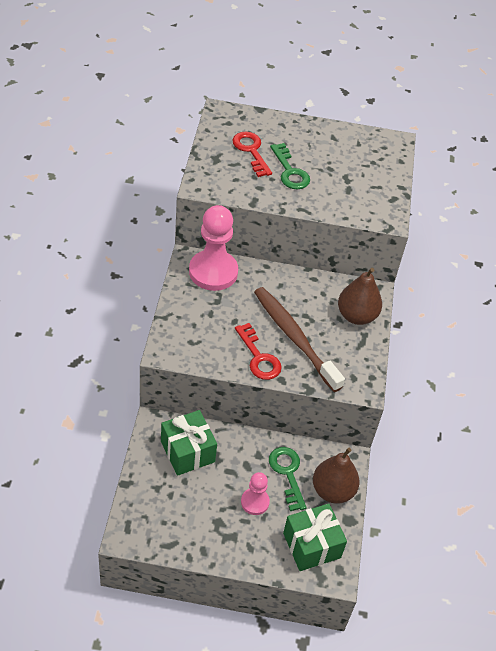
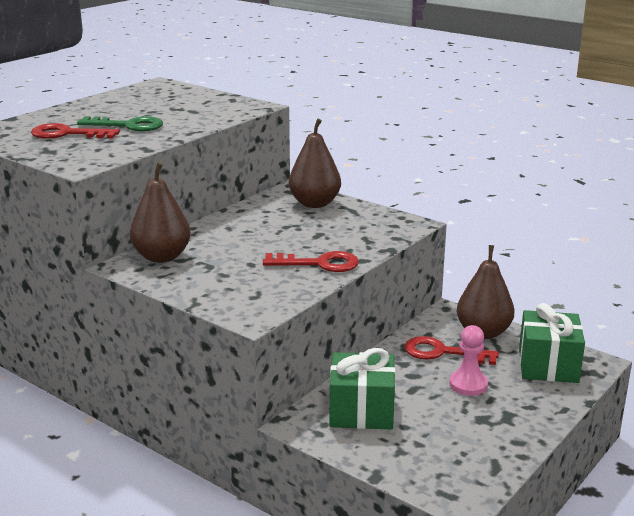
camera: 55 degrees left, 25 degrees down
(213, 272) = (162, 257): pink pawn -> brown pear
(287, 473) = (442, 352): green key -> red key
(294, 337) = (311, 239): brown toothbrush -> none

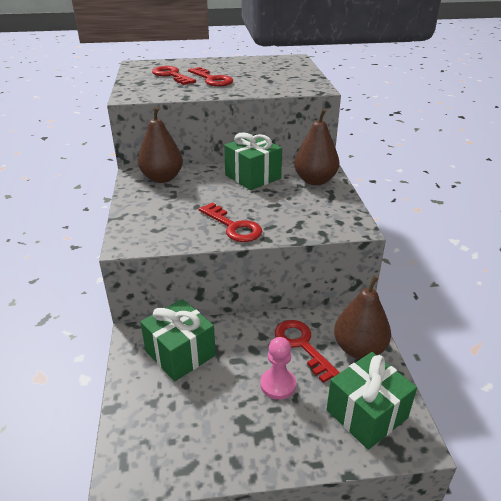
camera: 45 degrees right, 10 degrees up
(128, 125) = (212, 79): green key -> red key
(252, 221) = (253, 177): none -> green gift

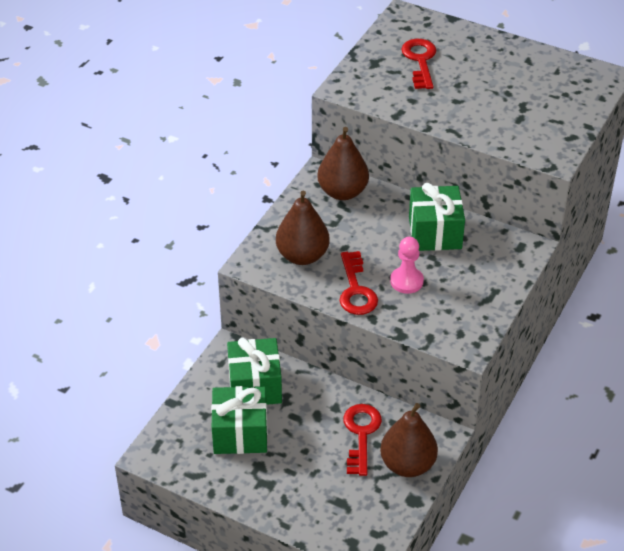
camera: 35 degrees right, 10 degrees up
(212, 79) = (457, 89): red key -> none
(278, 384) = (310, 455): pink pawn -> pink pawn (406, 281)
(315, 180) = (494, 269): brown pear -> brown pear (302, 256)
(366, 414) = (357, 515): green gift -> green gift (240, 433)

